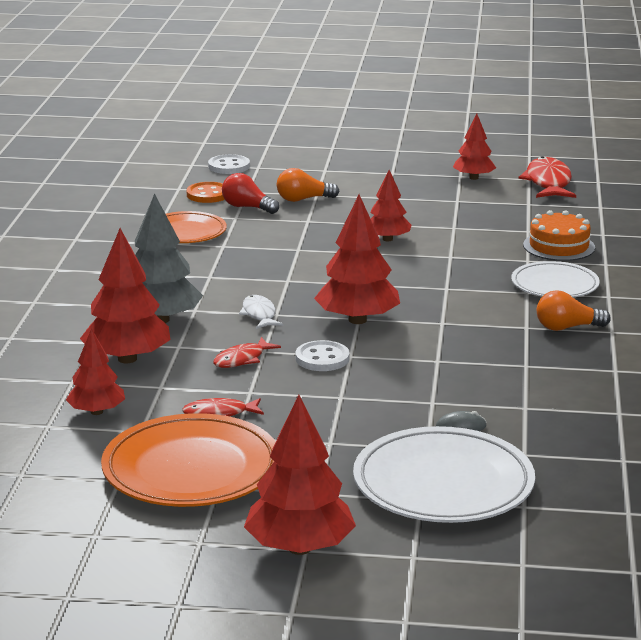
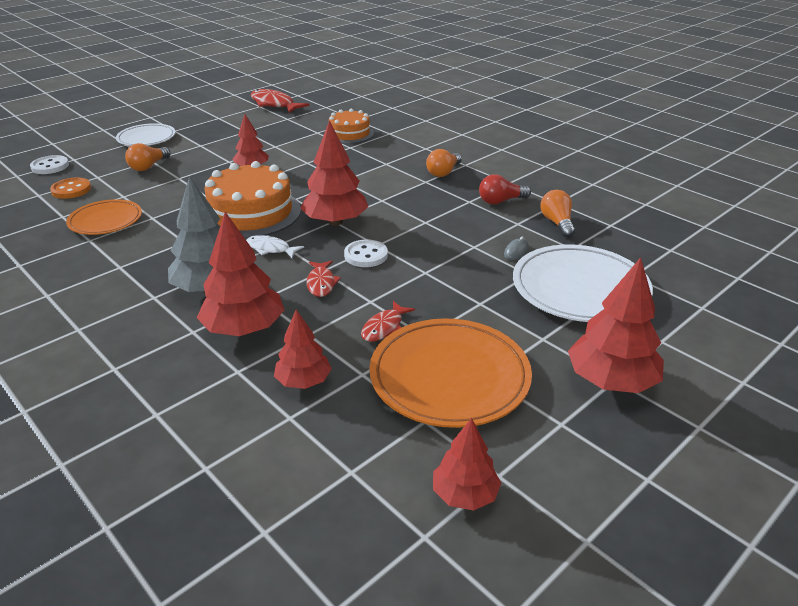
camera: 50 degrees left, 10 degrees up
(247, 207) = (119, 186): red light bulb -> red light bulb (501, 201)
(304, 278) = (251, 213): none -> orange cake
(473, 178) = (229, 116): red tree -> red tree (464, 494)
(554, 285) = (390, 154): white plate -> white plate (146, 138)
(567, 428) = (557, 223): none -> orange light bulb

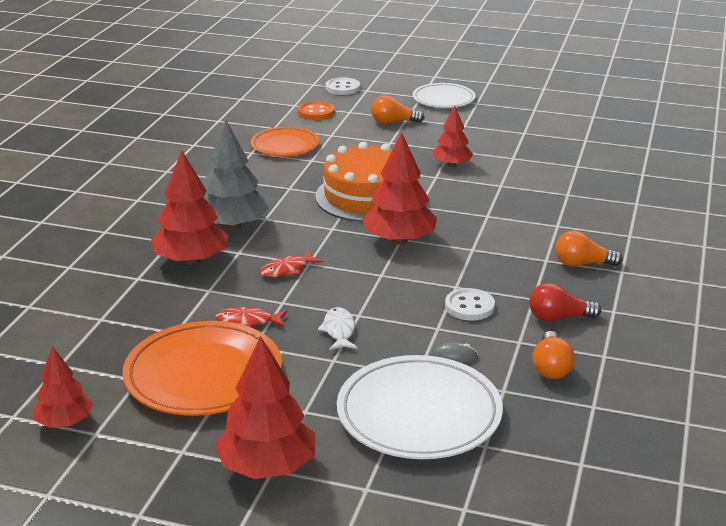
camera: 60 degrees right, 5 degrees down
(270, 249) = (317, 227): white fish -> white fish (339, 330)
(274, 104) = (609, 121): red fish -> none
(303, 381) = (146, 309): red tree -> none
(349, 134) = (599, 183): orange cake -> none
(366, 255) = (356, 275): white button -> white button (469, 306)
(501, 201) = (558, 318): red light bulb -> red light bulb turned 45 degrees counterclockwise
(557, 223) = (551, 367): orange light bulb -> orange light bulb turned 135 degrees clockwise

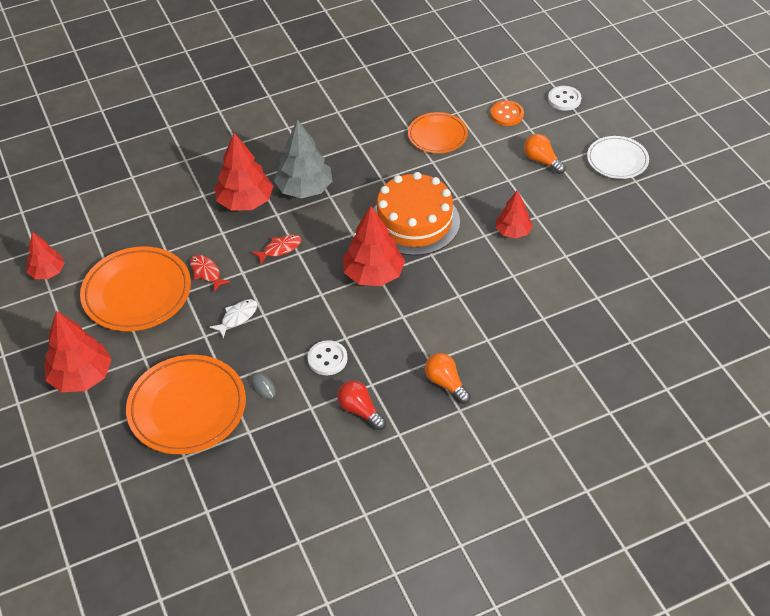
camera: 50 degrees right, 20 degrees up
(287, 270) = (280, 249): red fish -> red fish turned 135 degrees clockwise
(419, 414) = (187, 408): white plate -> orange plate
(551, 367) = (296, 440): orange light bulb -> none

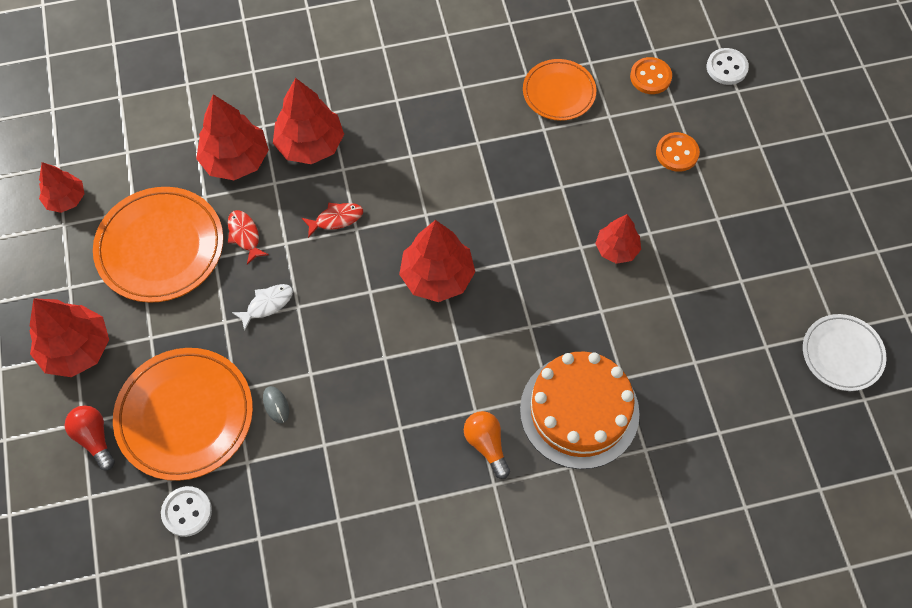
camera: 10 degrees right, 15 degrees up
(186, 222) = (235, 160): none -> red tree
(304, 189) = (383, 140): grey tree -> none
(327, 359) = (357, 383): white button -> white button (187, 512)
(360, 410) = (379, 461): red light bulb -> red light bulb (94, 438)
(414, 221) = (502, 211): orange cake -> orange cake (579, 411)
(542, 161) = (677, 153): orange light bulb -> orange button
(617, 160) = (769, 170): white plate -> white plate (842, 354)

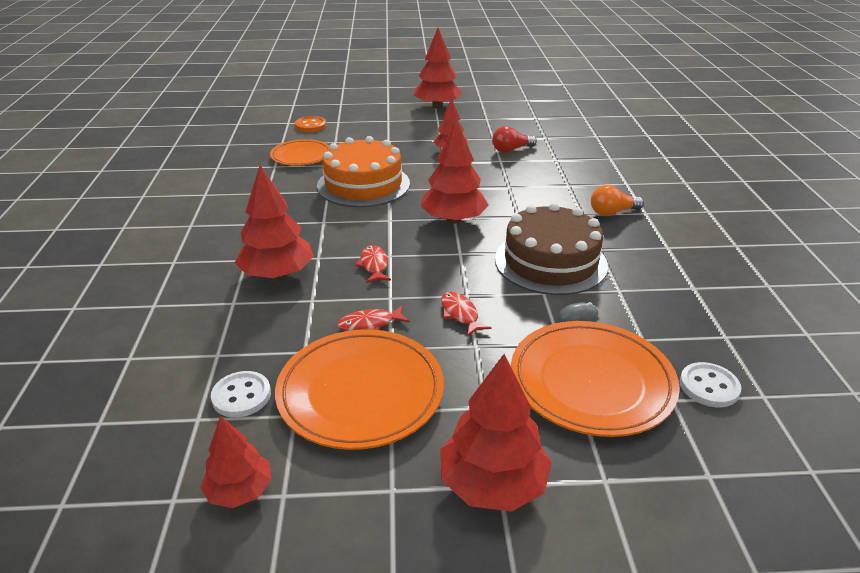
camera: 80 degrees left, 30 degrees down
(94, 438) = (626, 467): red light bulb -> red light bulb (511, 150)
(235, 160) = (267, 325): red tree -> red tree (437, 106)
(267, 304) = (460, 314): white fish -> red fish
(366, 378) = (550, 262): none -> brown cake
(579, 411) = (582, 176): orange cake -> orange cake (363, 184)
(677, 153) = (380, 125): orange button -> none
(726, 67) = (320, 104): white button -> white button (241, 396)
(842, 354) = (543, 100): white plate -> none

